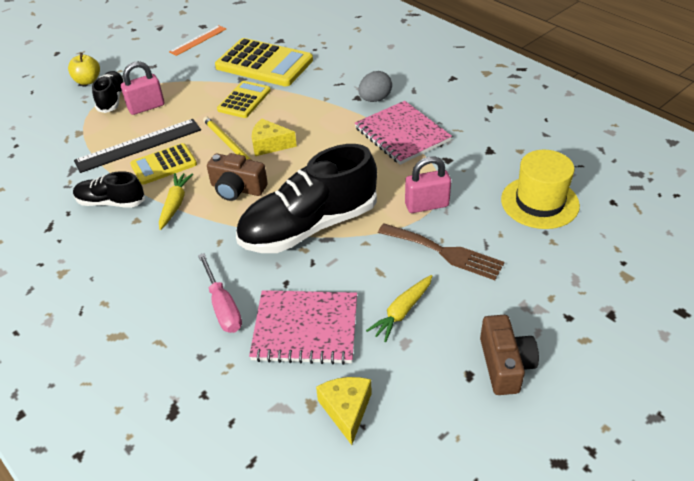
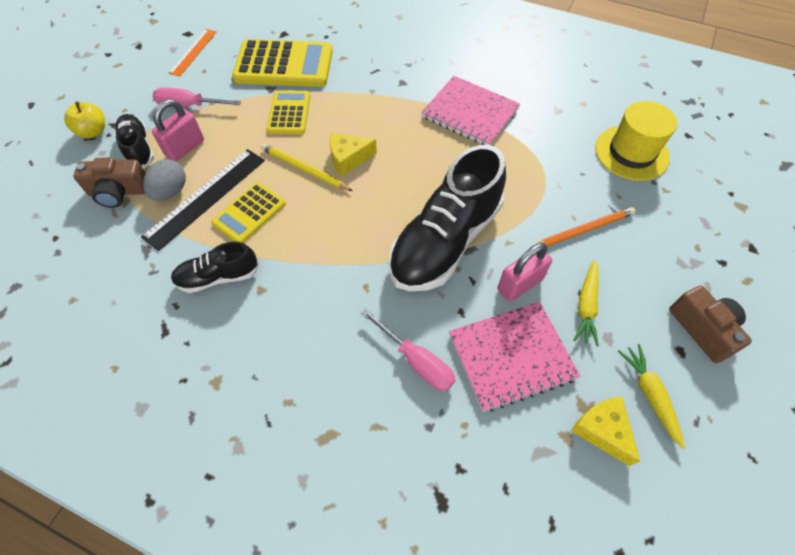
camera: 25 degrees left, 15 degrees up
(169, 78) = (189, 106): none -> pink screwdriver
(175, 204) = (292, 258): yellow carrot -> yellow carrot (649, 395)
(237, 189) = (346, 219): brown camera -> brown camera (118, 192)
(375, 99) = (421, 80): grey egg -> grey egg (171, 191)
(426, 205) = (538, 184): pink padlock -> pink padlock (519, 284)
(443, 252) = (583, 230): brown fork -> orange pencil

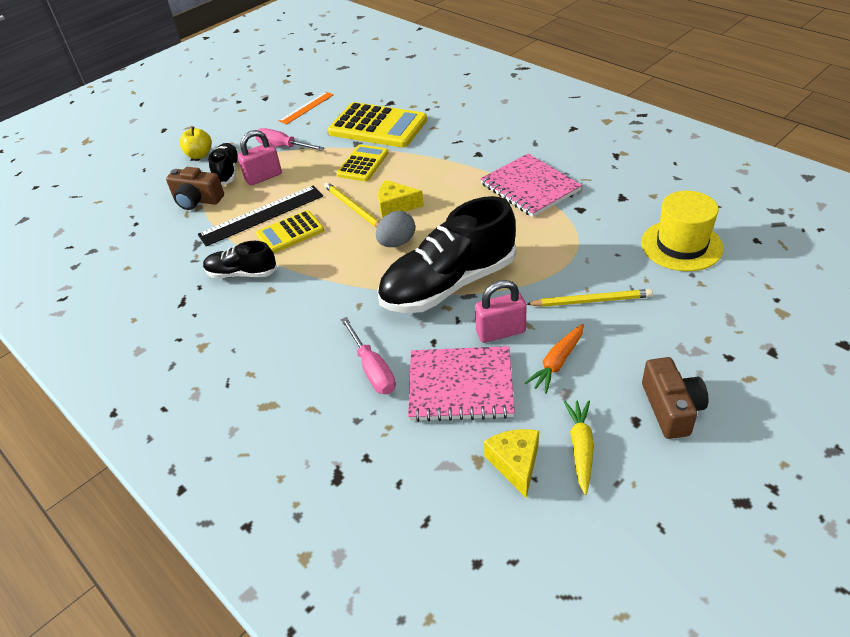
camera: 25 degrees right, 15 degrees down
(171, 191) = (236, 206): grey egg -> grey egg (397, 243)
(583, 230) = (590, 301): orange pencil -> yellow pencil
(586, 306) = (557, 363): yellow carrot -> orange carrot

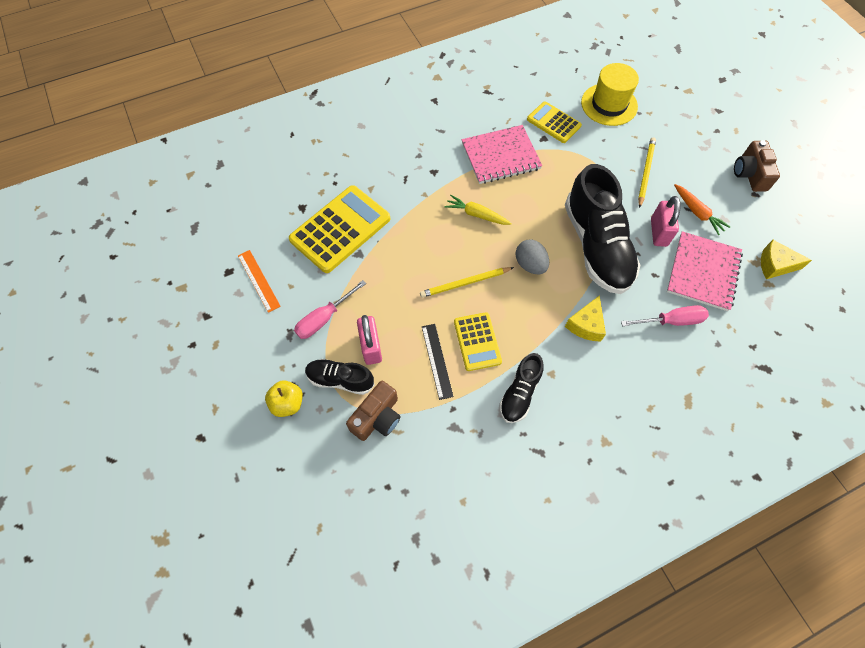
camera: 75 degrees left, 20 degrees up
(261, 215) = (437, 361): black ruler -> black ruler, size x0.62
(363, 164) = (398, 258): yellow calculator -> yellow calculator (553, 123)
(396, 206) = (479, 251): yellow cheese -> yellow cheese (586, 325)
(580, 448) = (770, 228): yellow carrot -> yellow carrot (477, 215)
(671, 408) = (750, 174): brown camera -> brown camera turned 105 degrees counterclockwise

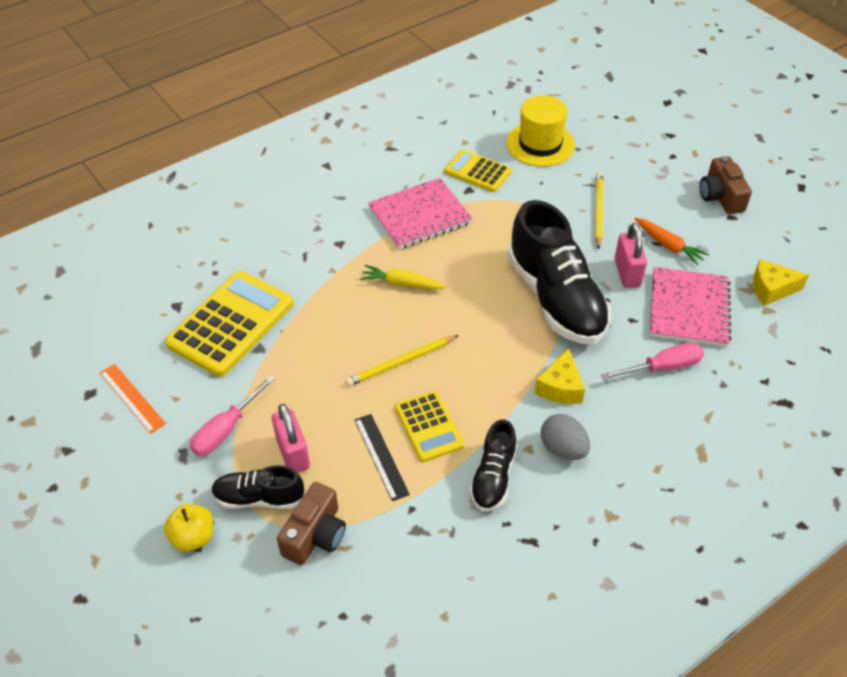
camera: 10 degrees left, 15 degrees down
(530, 265) = (478, 330): grey egg -> grey egg (563, 449)

